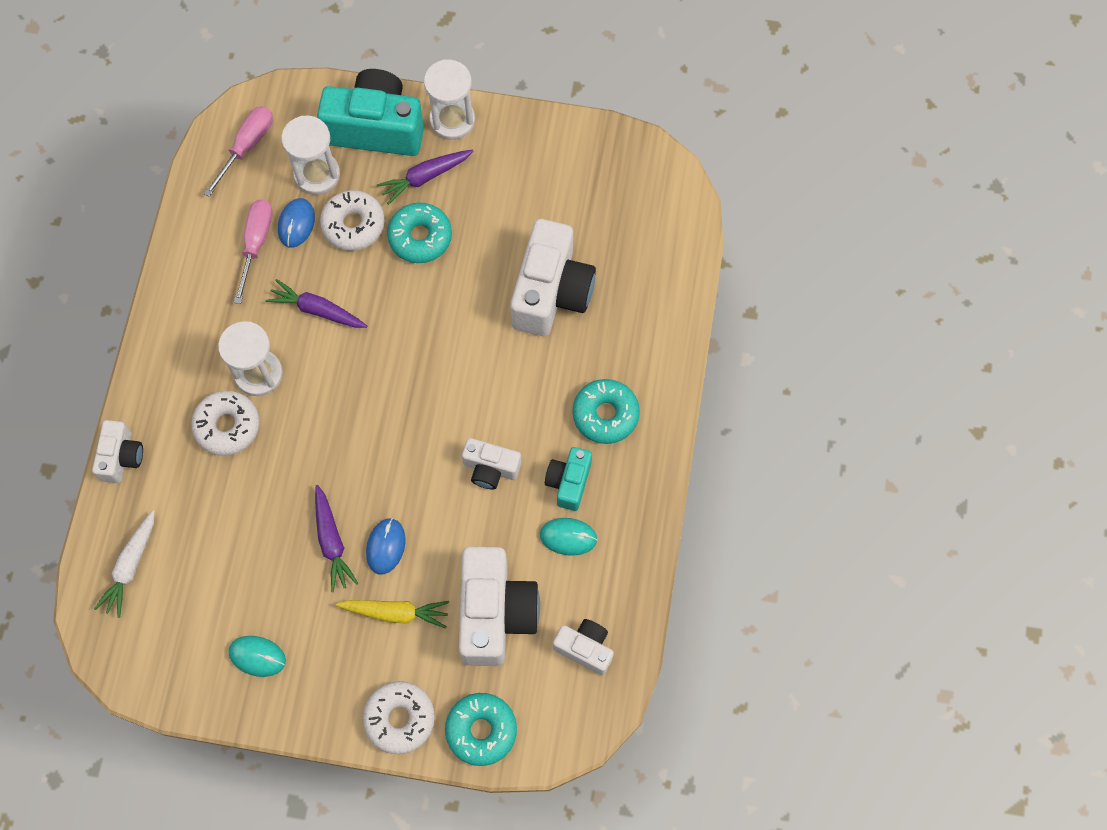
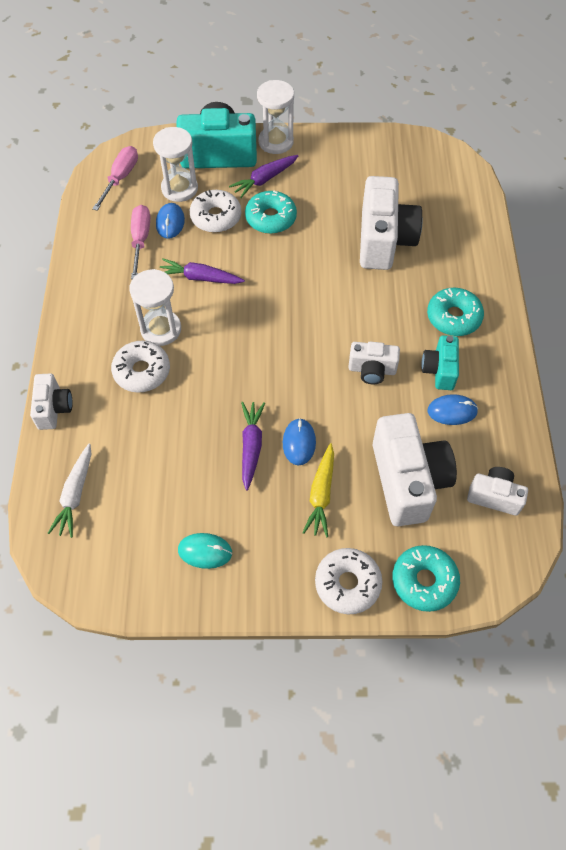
camera: 10 degrees left, 10 degrees down
(332, 542) = (251, 446): purple carrot -> purple carrot turned 150 degrees counterclockwise
(396, 613) = (321, 494): yellow carrot -> yellow carrot turned 105 degrees clockwise
(568, 537) = (452, 411): turquoise mouse -> blue mouse

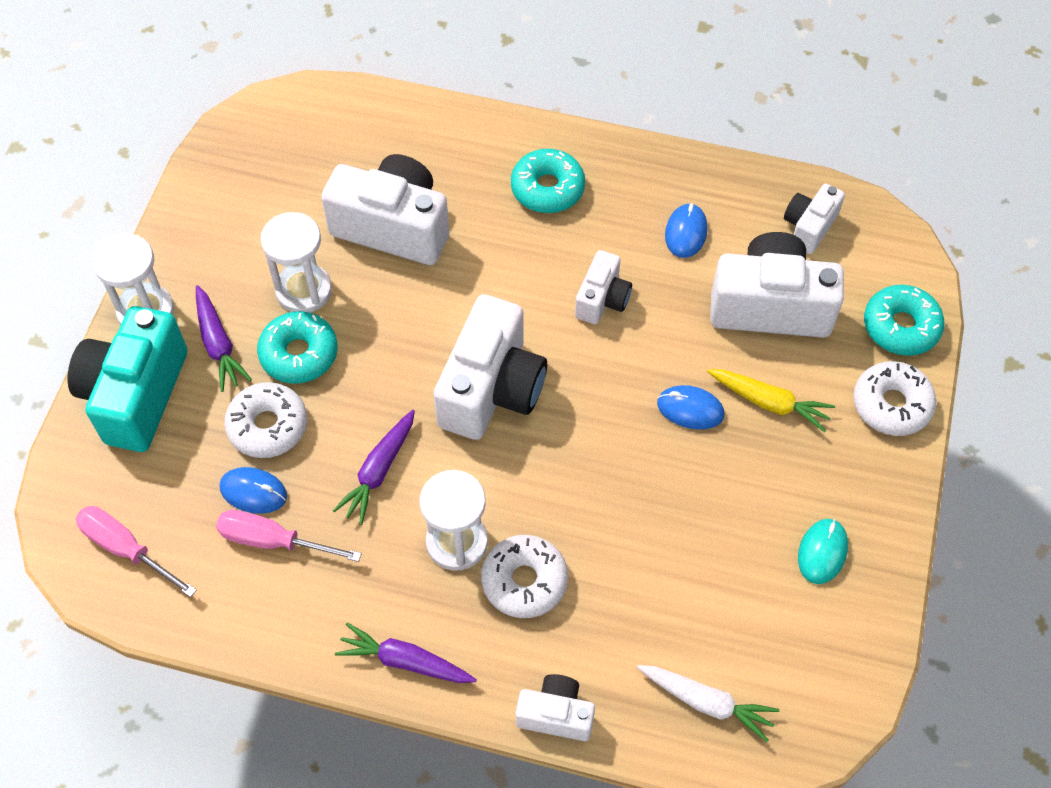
camera: 75 degrees left, 0 degrees up
(179, 188) = (187, 465): white hourglass -> white hourglass (303, 290)
(251, 446) = (682, 466): purple carrot -> purple carrot (405, 661)
(277, 322) = (491, 389): none -> white camera
(439, 370) = (623, 227): turquoise camera -> none

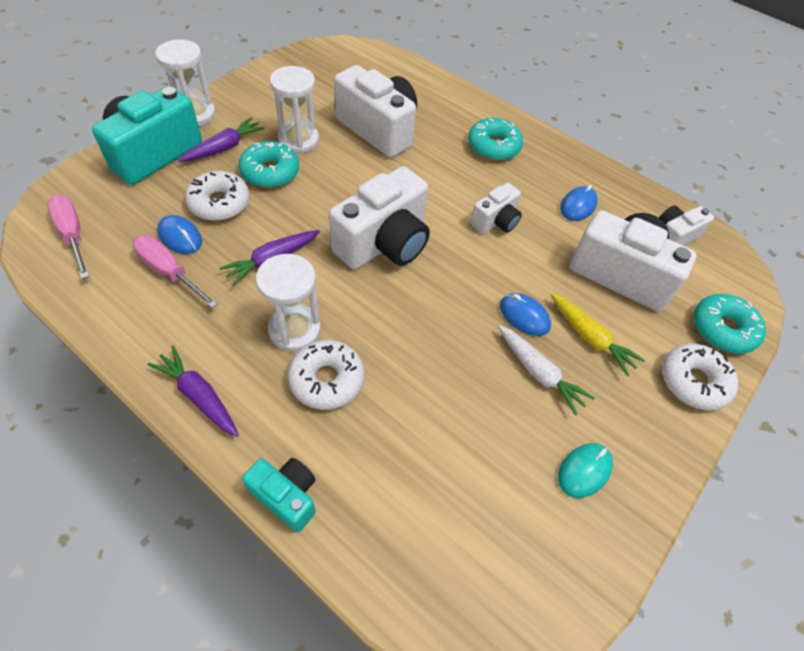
camera: 20 degrees right, 5 degrees down
(218, 344) = (224, 147): purple carrot -> purple carrot turned 135 degrees counterclockwise
(556, 714) = (286, 496): white camera -> turquoise camera
(706, 702) = (419, 551): white carrot -> white carrot (539, 373)

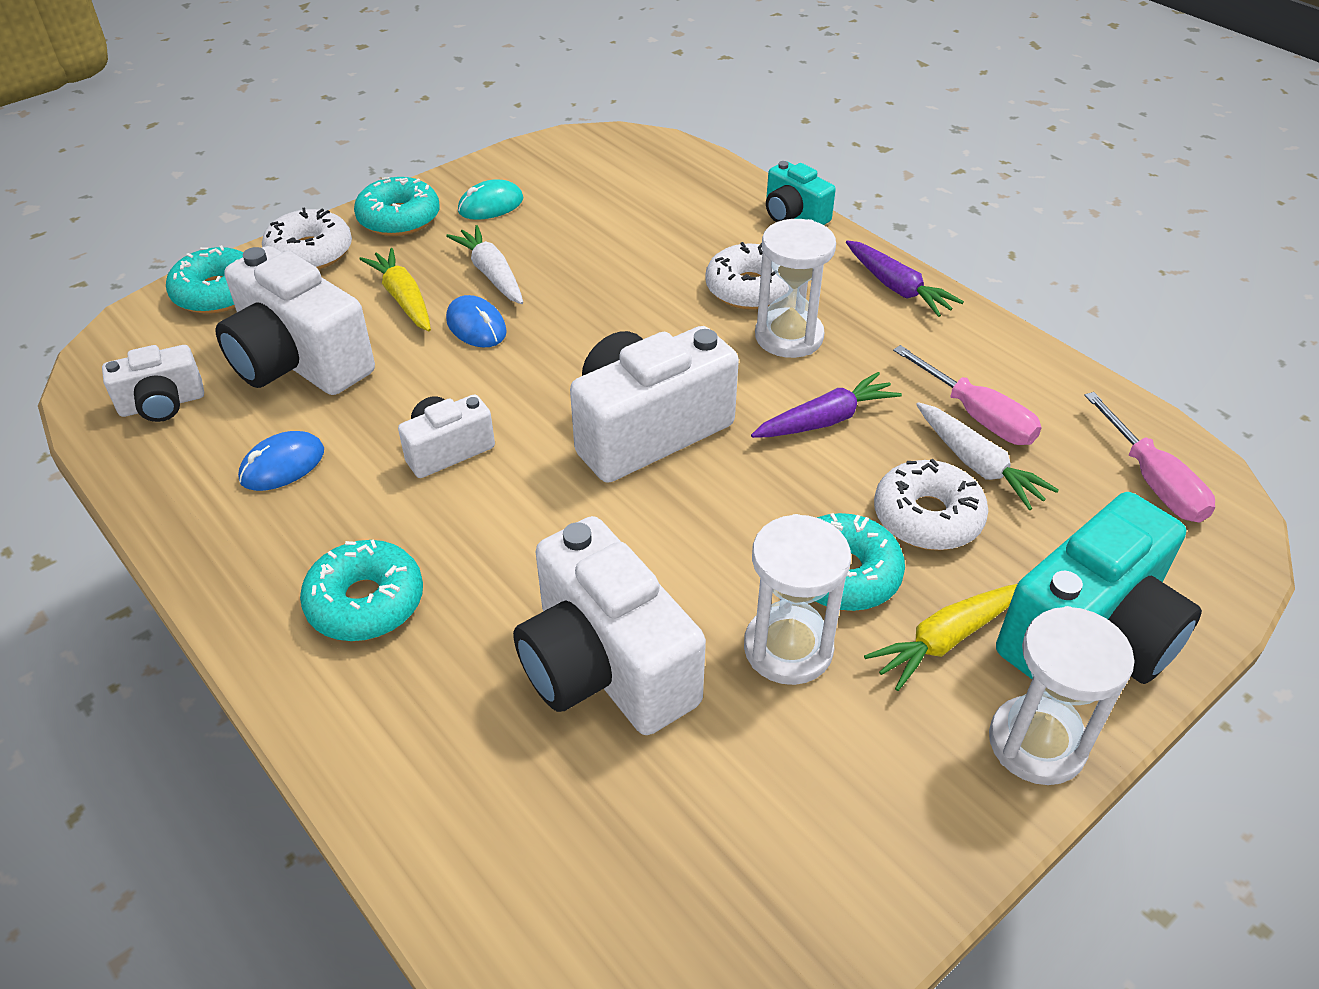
camera: 165 degrees left, 10 degrees down
(180, 237) = (977, 465): blue mouse -> white carrot
(224, 147) = (945, 640): purple carrot -> yellow carrot
(653, 438) = (399, 218): none -> turquoise donut

